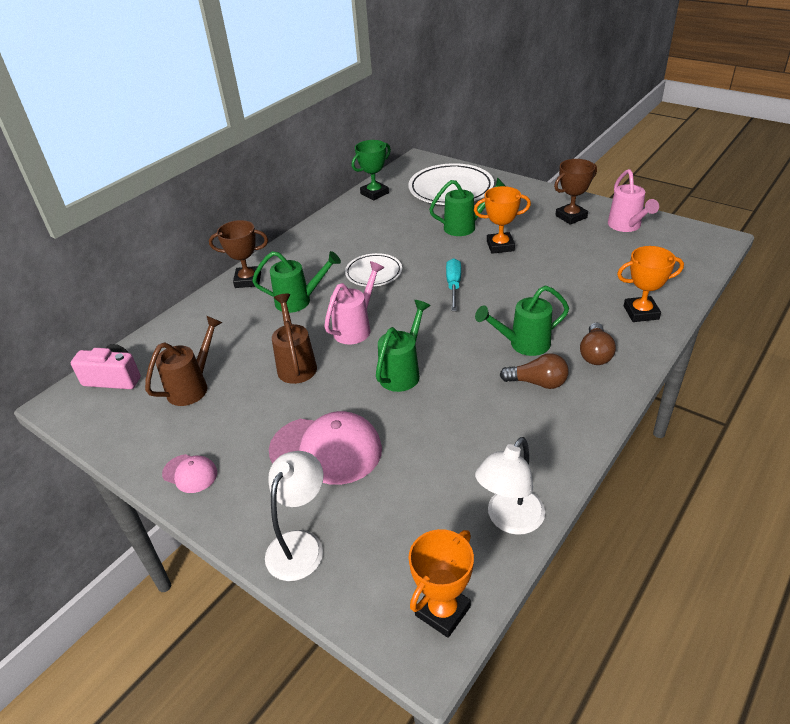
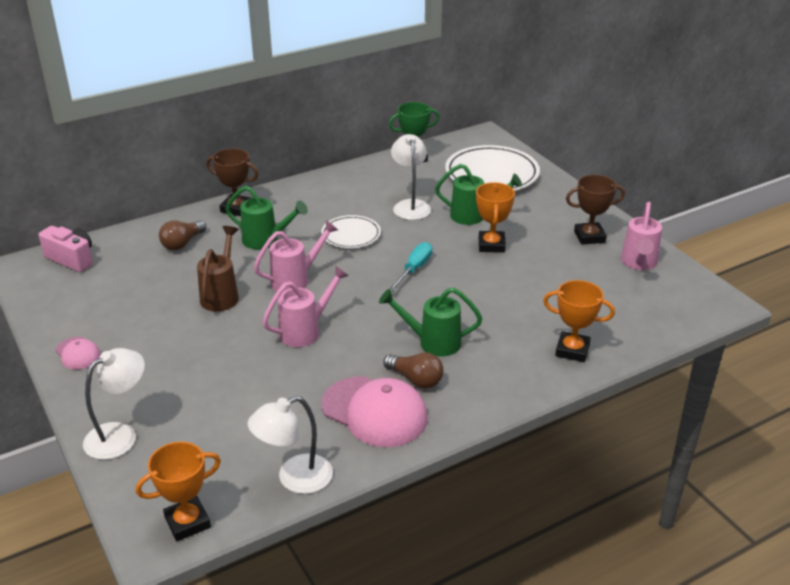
camera: 20 degrees right, 5 degrees down
(193, 386) = (127, 286): brown watering can -> none
(326, 450) = (193, 372): pink cap -> pink cap (374, 412)
(403, 372) = (306, 331): green watering can -> pink watering can
(404, 233) = (410, 205): none -> white lamp
(500, 246) = (491, 245): orange trophy -> orange trophy turned 75 degrees clockwise
(595, 353) = (492, 372): brown light bulb -> brown light bulb (182, 243)

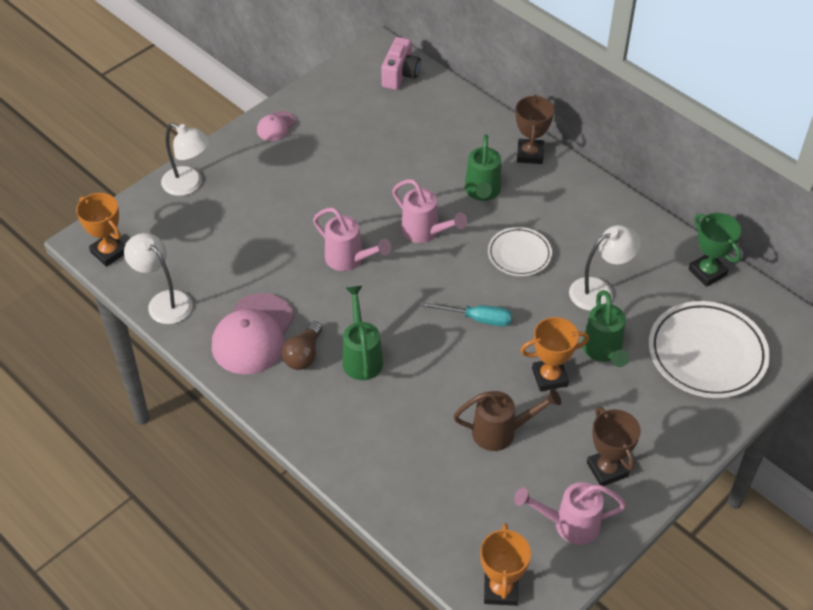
camera: 75 degrees right, 15 degrees up
(182, 243) = (453, 136): brown light bulb -> none
(222, 295) = (383, 187): brown watering can -> brown watering can (502, 432)
(572, 350) = (384, 474): orange trophy -> orange trophy (500, 589)

